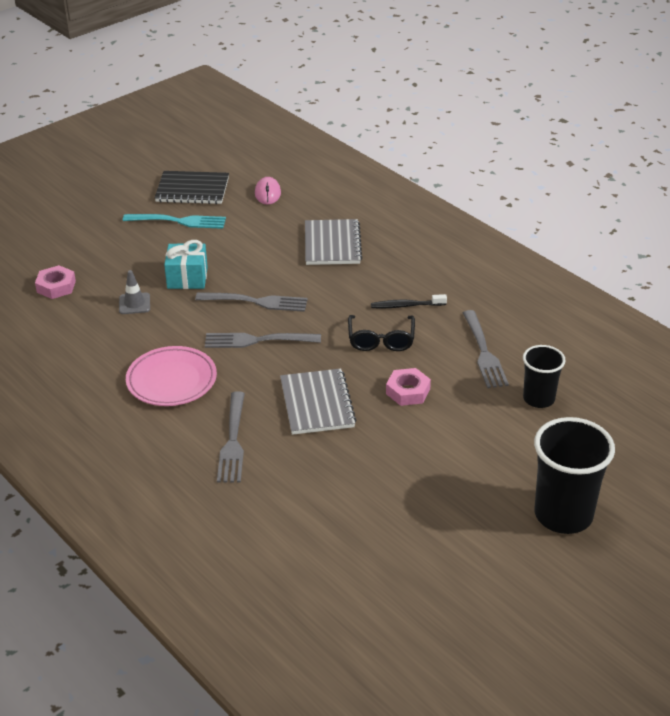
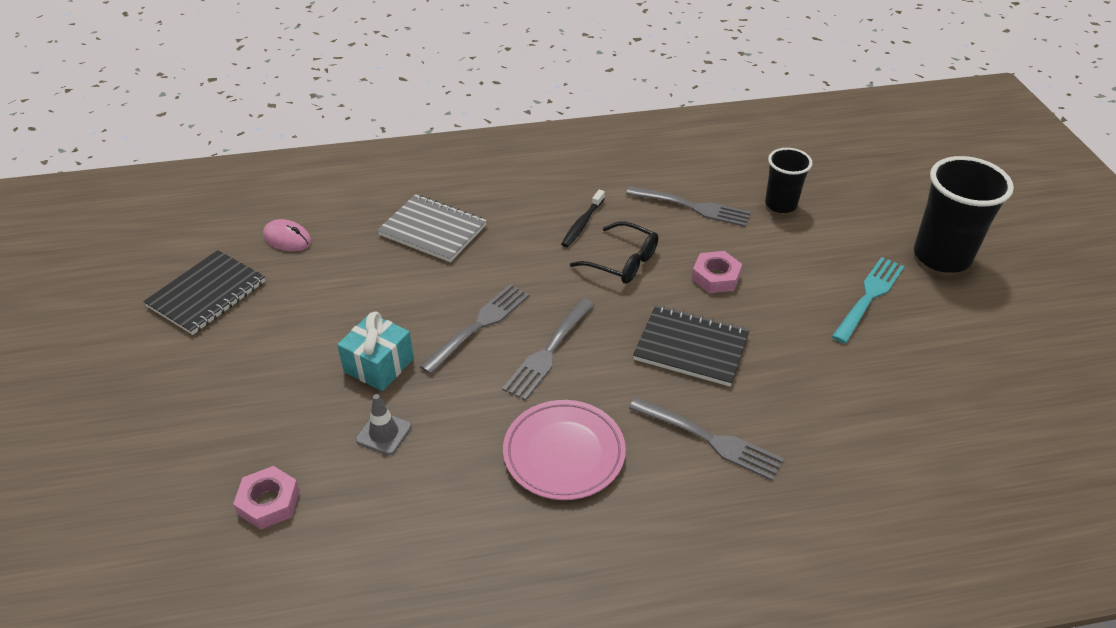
camera: 60 degrees left, 5 degrees up
(178, 221) = (257, 331): turquoise fork -> turquoise fork (869, 297)
(317, 404) = (691, 348): grey notebook -> black notebook

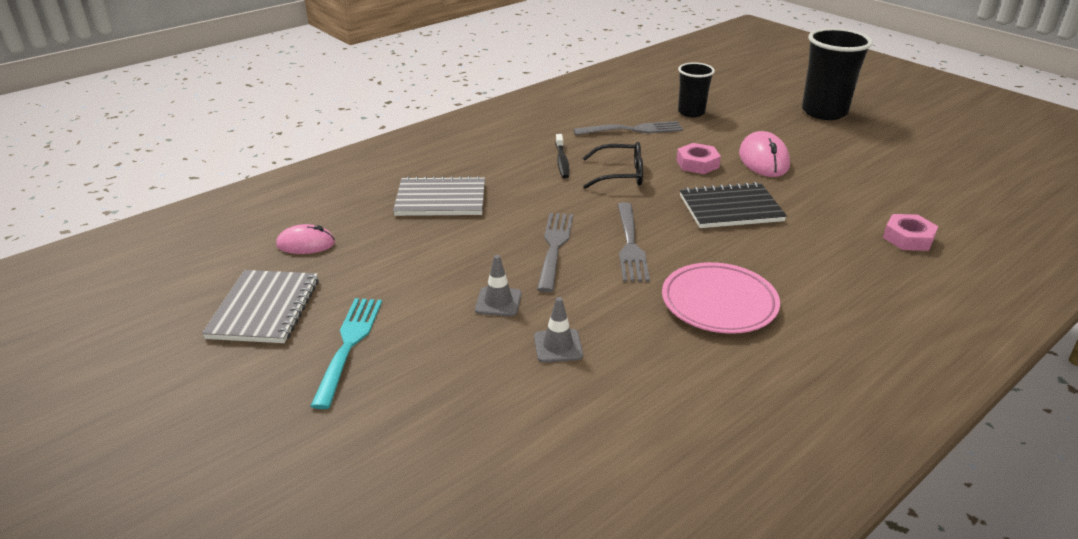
camera: 30 degrees left, 10 degrees down
(207, 294) = (264, 309): black notebook -> grey notebook
(269, 502) = (509, 437): pink nut -> pink nut (908, 238)
(379, 365) = (498, 302): turquoise gift -> grey traffic cone
(708, 439) = (808, 256): grey fork -> none
(794, 298) = (763, 160): none -> pink mouse
(869, 297) = (808, 145): turquoise fork -> turquoise fork (349, 346)

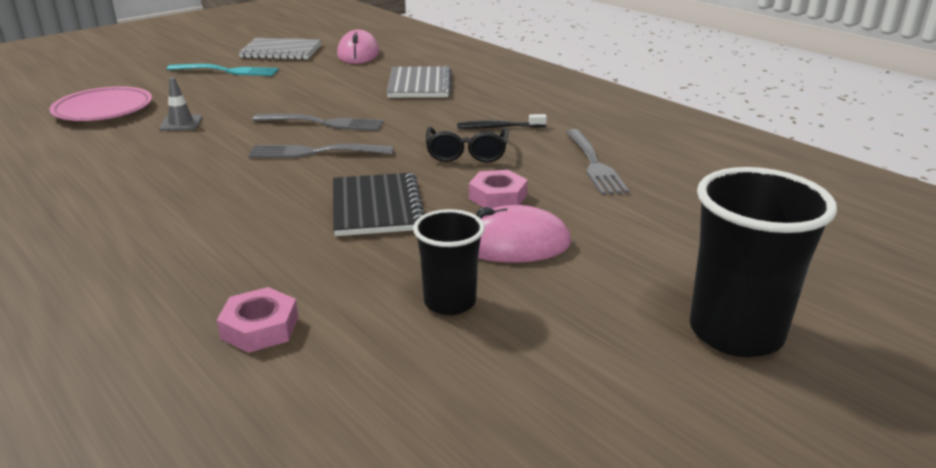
camera: 90 degrees right, 5 degrees down
(306, 244) = (358, 54): pink mouse -> pink mouse, size x1.52
(498, 302) = (251, 106): grey traffic cone -> none
(691, 112) = (671, 205): black cup -> black cup (450, 302)
(719, 303) = (194, 184): pink plate -> pink plate (103, 110)

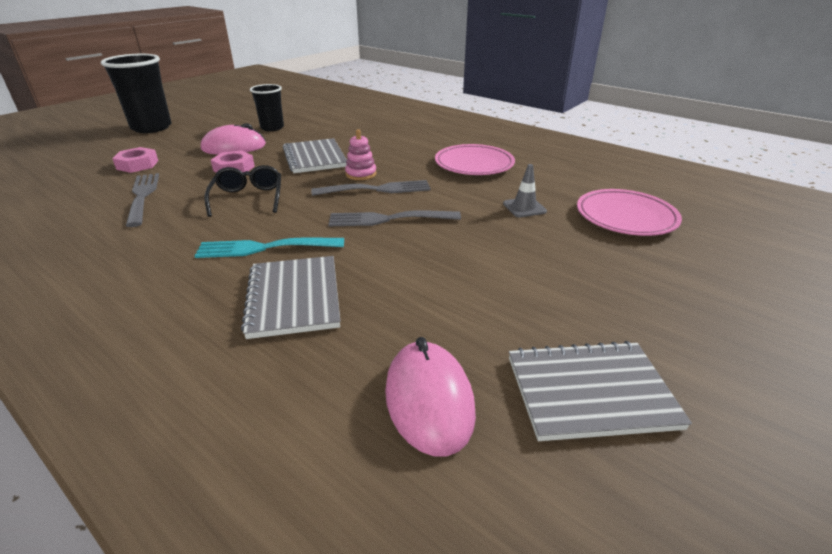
camera: 170 degrees right, 5 degrees up
(158, 176) = (474, 164): none -> pink plate
(226, 71) = (600, 305): turquoise fork -> turquoise fork (266, 248)
(260, 328) = (350, 118): pink nut -> pink nut (137, 165)
(322, 174) = (361, 174): none -> pink stacking toy
(376, 207) = (315, 158): black notebook -> grey notebook
(498, 127) = (207, 229): black toothbrush -> none

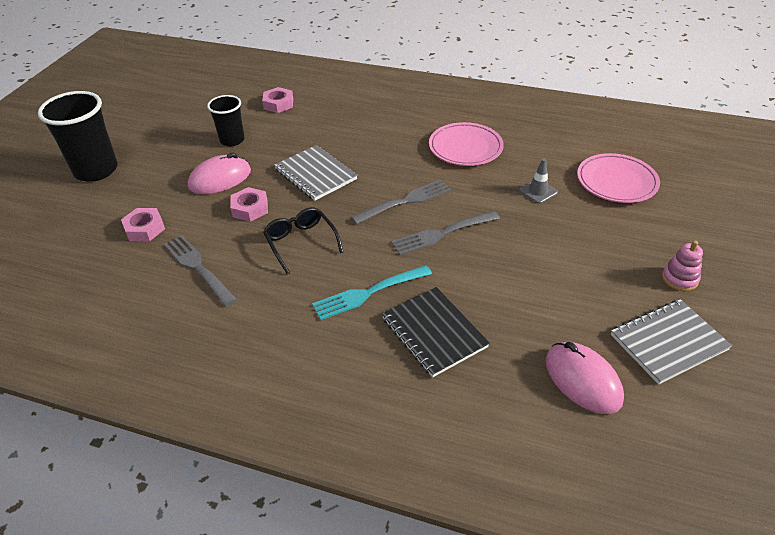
camera: 20 degrees left, 10 degrees up
(294, 298) = (434, 332): grey notebook -> black notebook
(334, 114) = (278, 104): none -> pink nut
(361, 174) = (376, 185): pink stacking toy -> pink stacking toy (679, 279)

